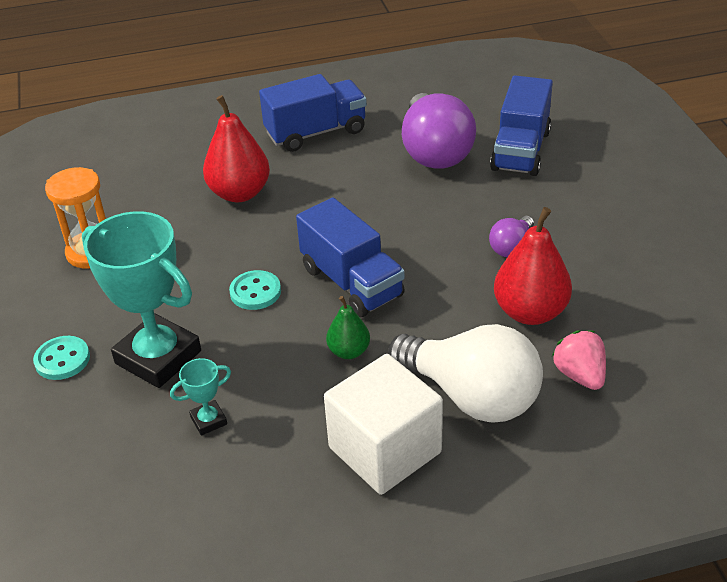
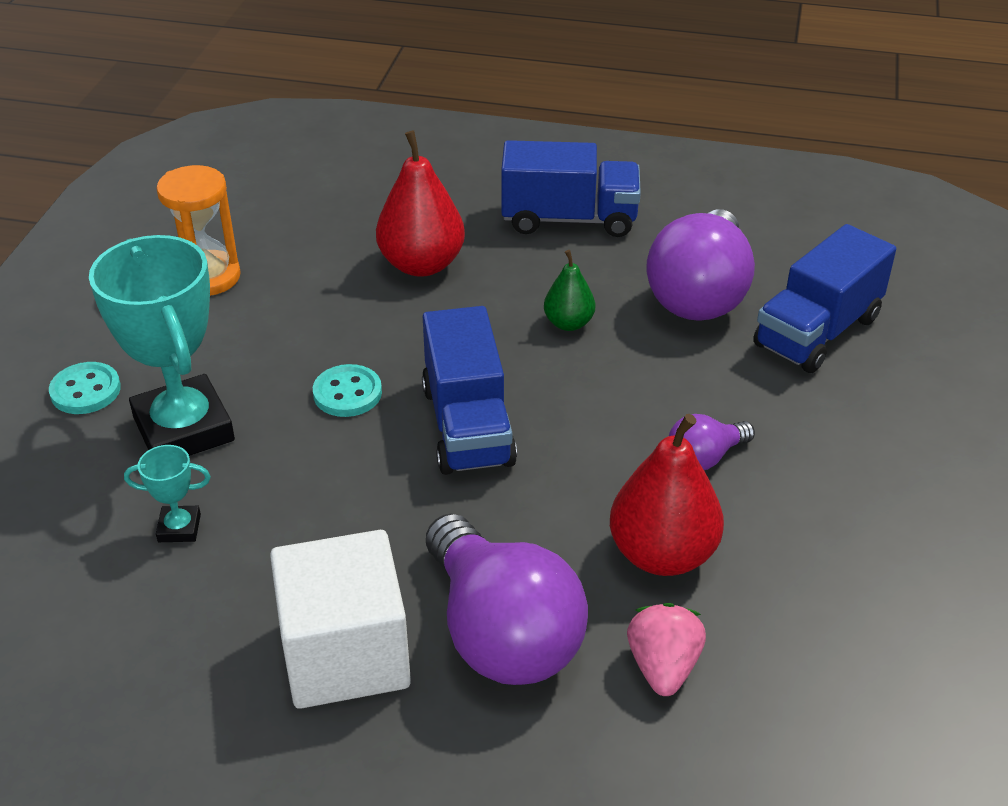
camera: 25 degrees right, 0 degrees up
(349, 351) = (398, 511): green pear -> green pear (568, 323)
(471, 396) = (501, 633): white light bulb -> purple light bulb

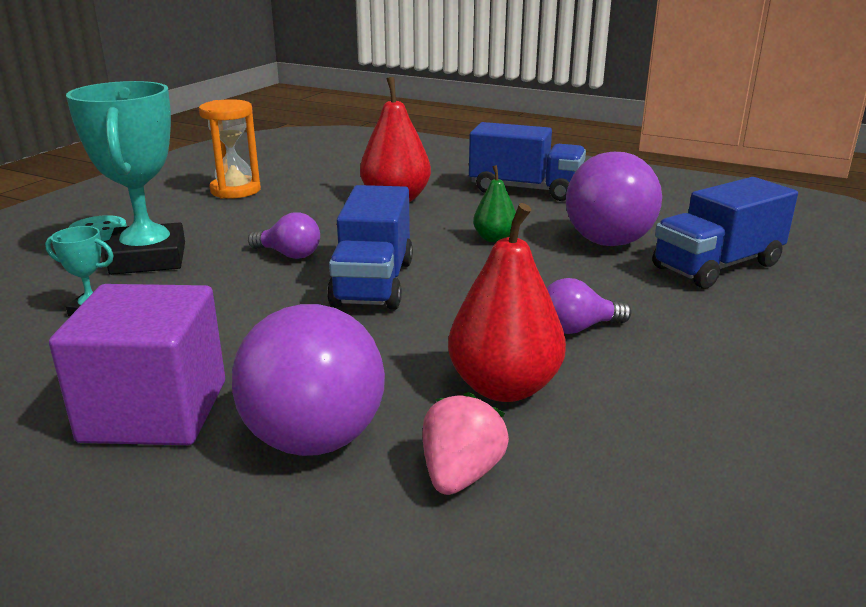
camera: 15 degrees right, 15 degrees down
(345, 654) = (155, 411): white cube -> purple cube
(347, 393) = (289, 255): turquoise button -> purple light bulb

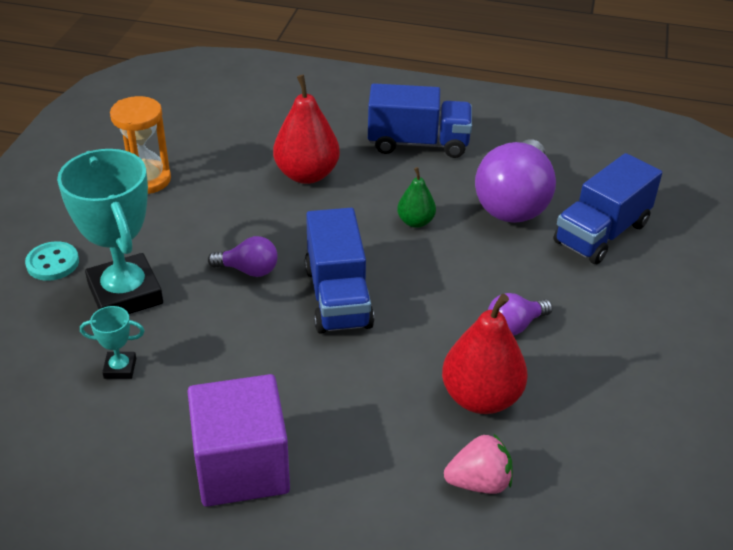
camera: 15 degrees left, 15 degrees up
(311, 419) = (359, 453): purple light bulb -> none
(461, 474) = (479, 482): pink strawberry -> pink strawberry turned 75 degrees clockwise

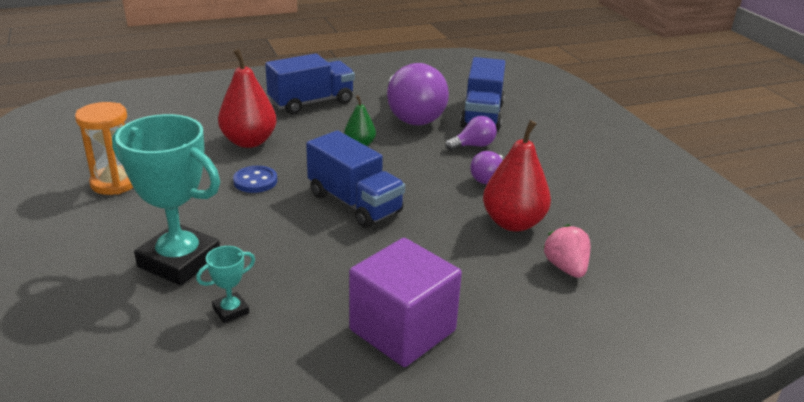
camera: 35 degrees left, 10 degrees down
(52, 263) = (85, 265): turquoise button -> none
(248, 270) = (268, 211): purple light bulb -> purple light bulb (473, 146)
(269, 228) = (255, 181): none -> blue button
(479, 482) = (566, 268): pink strawberry -> pink strawberry turned 60 degrees counterclockwise

